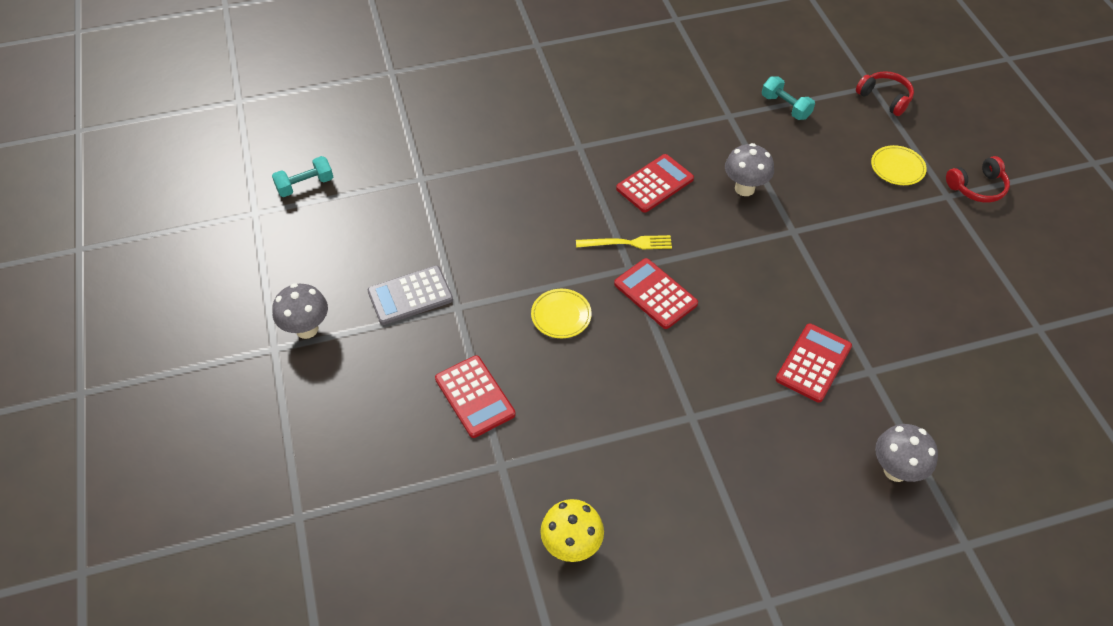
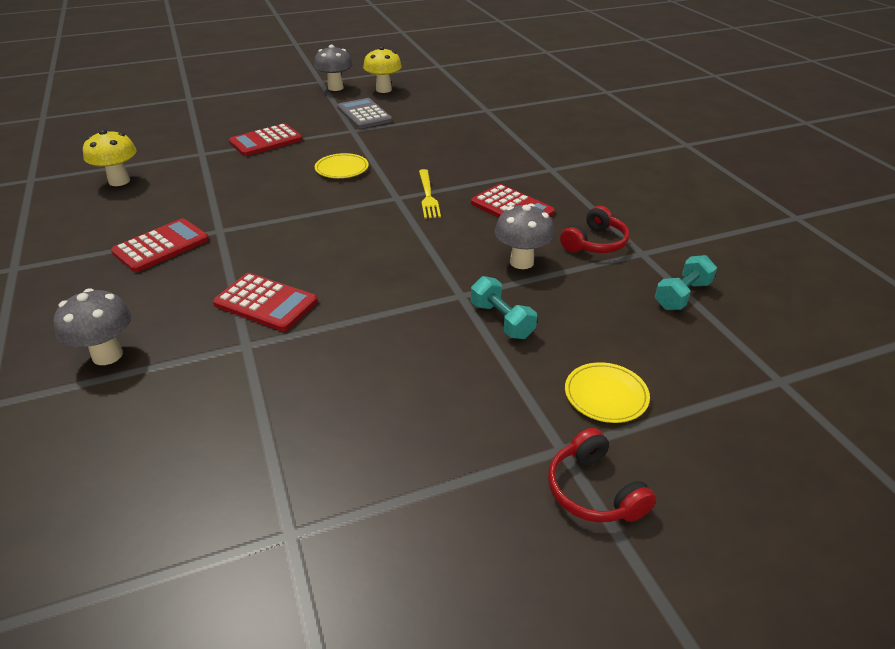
camera: 85 degrees right, 15 degrees down
(305, 185) = (468, 76): turquoise dumbbell -> turquoise dumbbell (501, 320)
(329, 275) = (384, 90): none -> yellow mushroom
(655, 294) = (365, 210): red calculator -> red calculator (161, 246)
(885, 98) = (760, 393): red headphones -> red headphones (595, 243)

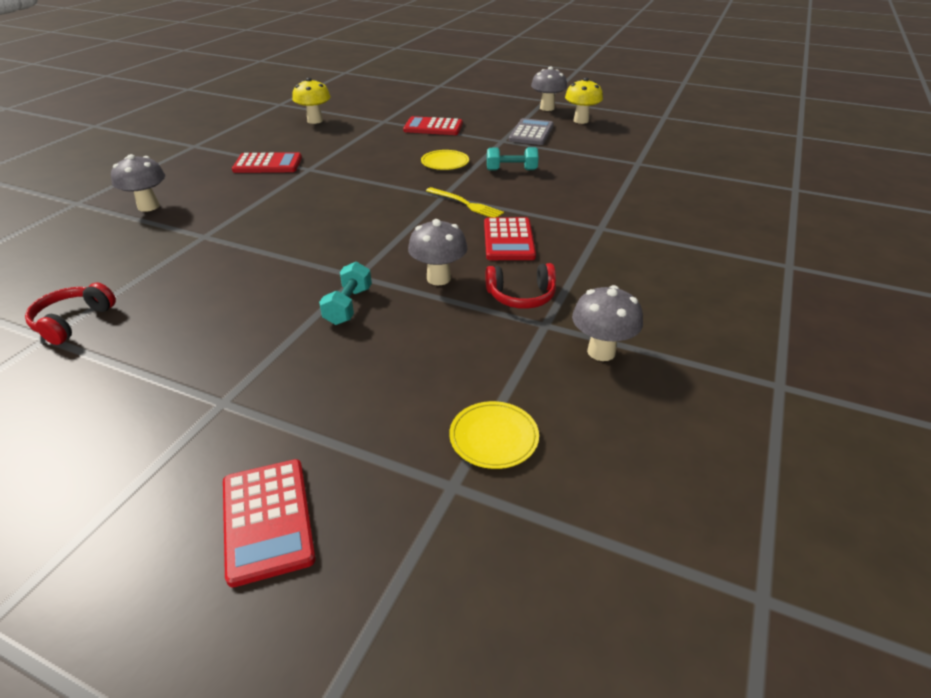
camera: 45 degrees right, 0 degrees up
(266, 303) = (254, 219): red calculator -> red calculator (267, 520)
(428, 195) = (465, 204): yellow fork -> yellow fork turned 90 degrees counterclockwise
(594, 491) = (187, 438): red headphones -> red headphones (73, 321)
(606, 395) = (311, 394): yellow plate -> yellow plate (494, 437)
(682, 295) = (510, 373): turquoise dumbbell -> turquoise dumbbell (511, 170)
(698, 251) = (601, 352): none -> grey mushroom

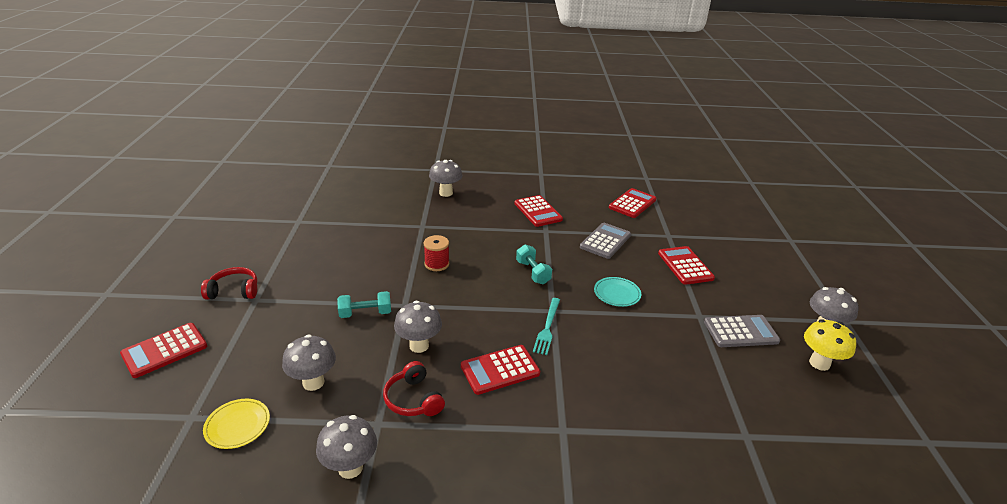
camera: 65 degrees right, 5 degrees down
(73, 321) = (314, 222): red headphones -> red headphones (234, 291)
(298, 241) = (436, 264): none -> red spool
(315, 121) = (632, 204): yellow mushroom -> red calculator
(361, 147) = (605, 241): none -> grey calculator
(445, 162) = (617, 294): yellow plate -> turquoise plate
(451, 363) = (313, 382): none -> grey mushroom
(465, 204) = (547, 327): yellow fork -> turquoise fork
(511, 170) = (638, 339): turquoise dumbbell -> turquoise dumbbell (533, 272)

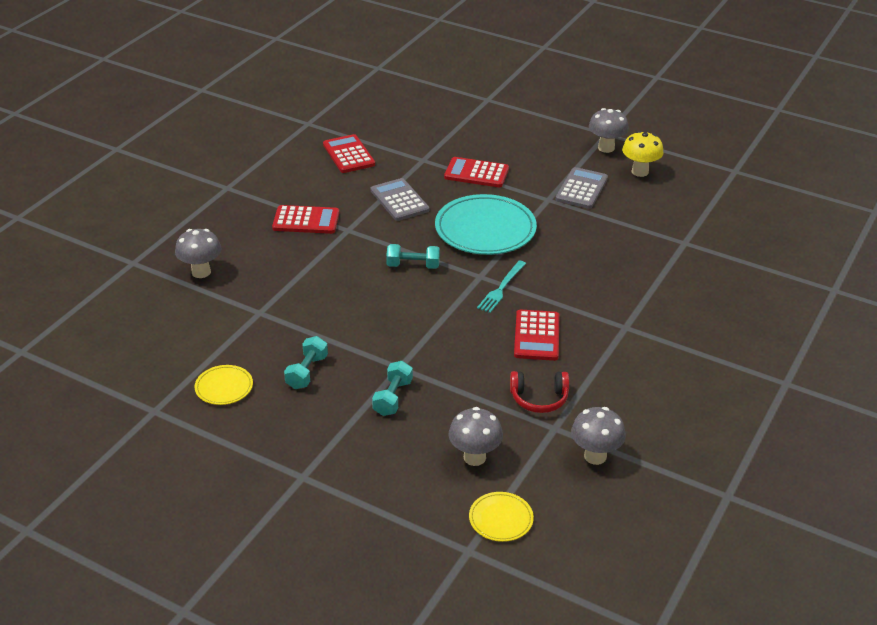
camera: 60 degrees left, 5 degrees up
(164, 350) = (345, 562): red calculator -> none
(234, 291) = (270, 492): red headphones -> none
(335, 238) = (224, 387): none -> yellow plate
(371, 265) = (307, 372): none -> turquoise dumbbell
(419, 345) = (470, 375): grey mushroom -> none
(436, 264) = (345, 324): red spool -> none
(547, 327) = (501, 288): turquoise fork -> turquoise fork turned 75 degrees clockwise
(617, 294) = (485, 229): turquoise plate -> turquoise plate, size x2.05

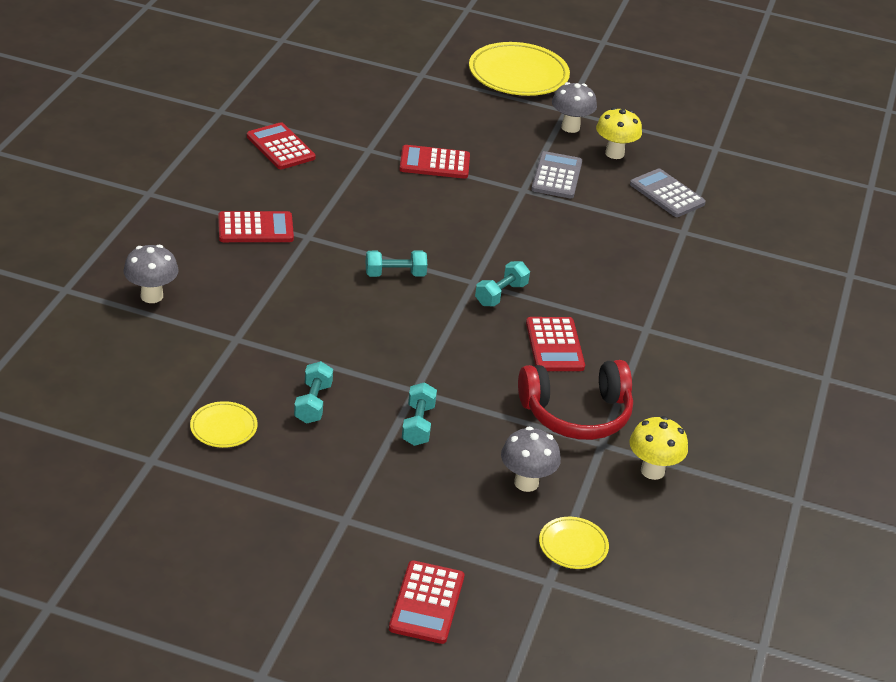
camera: 15 degrees left, 0 degrees up
(351, 559) = (427, 603): none -> red calculator
(399, 200) = (356, 199): grey calculator -> grey calculator (667, 194)
(485, 229) = (463, 228): turquoise plate -> none
(501, 288) = (501, 294): turquoise fork -> turquoise dumbbell
(539, 398) = (576, 414): red headphones -> red headphones, size x1.70
(572, 102) = (518, 74): none -> yellow plate
(595, 456) = (652, 471): grey mushroom -> yellow mushroom

